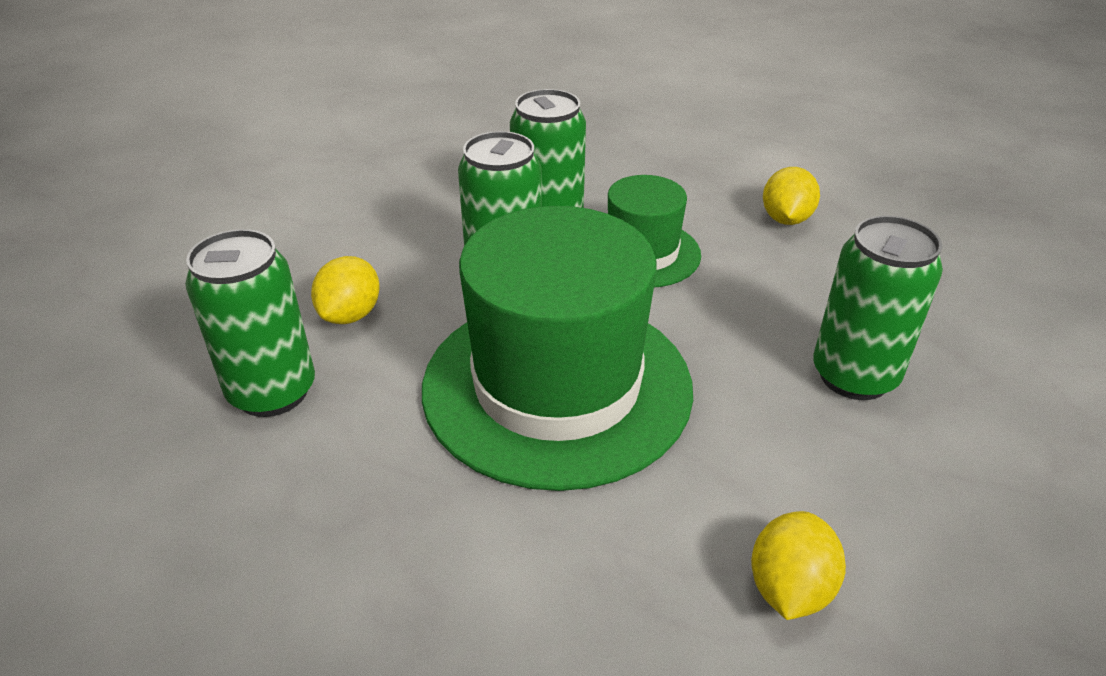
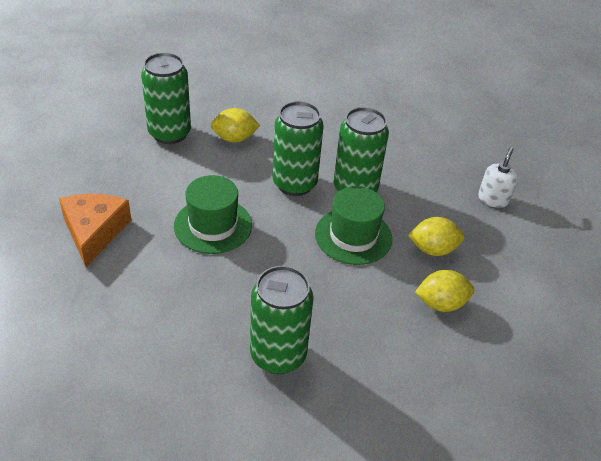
camera: 65 degrees right, 5 degrees up
(498, 558) = (94, 232): none -> orange cheese
(557, 386) = (213, 225): green hat -> green hat, size x0.52
(621, 136) = (493, 199): none -> white soap dispenser
(789, 588) = (103, 338): yellow lemon -> yellow lemon (433, 249)

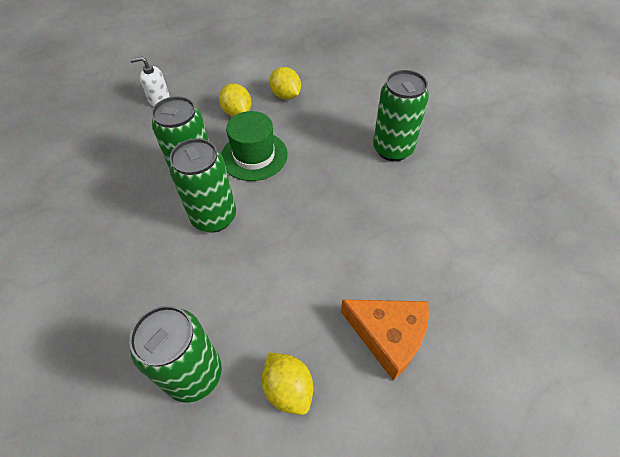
camera: 115 degrees left, 10 degrees up
(94, 232) = (388, 336): orange cheese -> orange cheese turned 120 degrees counterclockwise
(213, 225) = (308, 247): green hat -> none
(234, 138) = (169, 301): yellow lemon -> yellow lemon (288, 388)

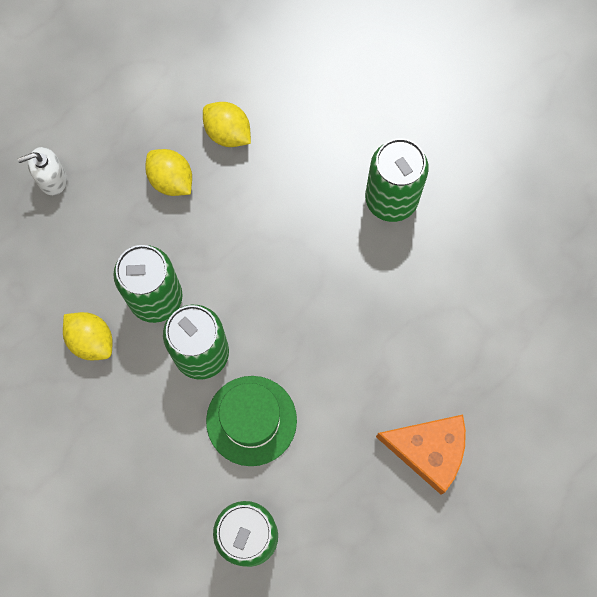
camera: 15 degrees left, 20 degrees up
(254, 156) = (218, 250): green hat -> green hat (251, 420)
(288, 388) = (344, 527): yellow lemon -> yellow lemon (91, 340)

